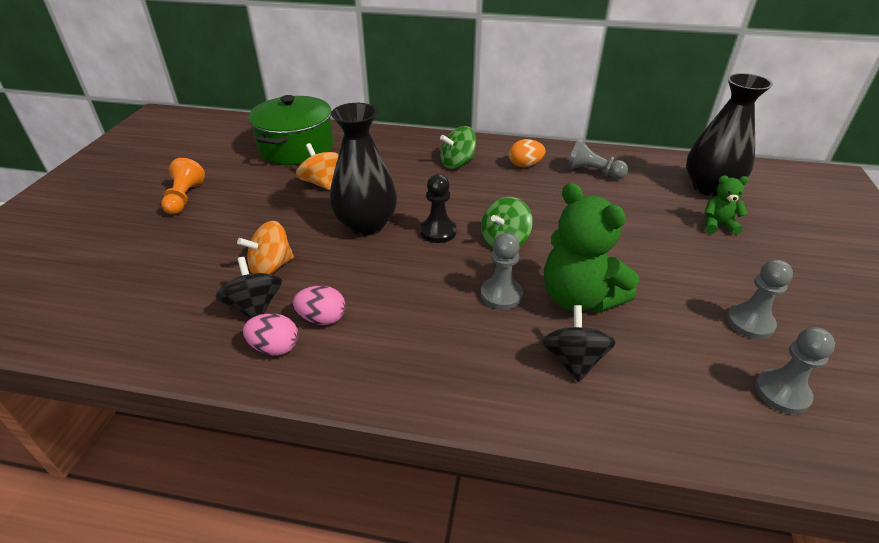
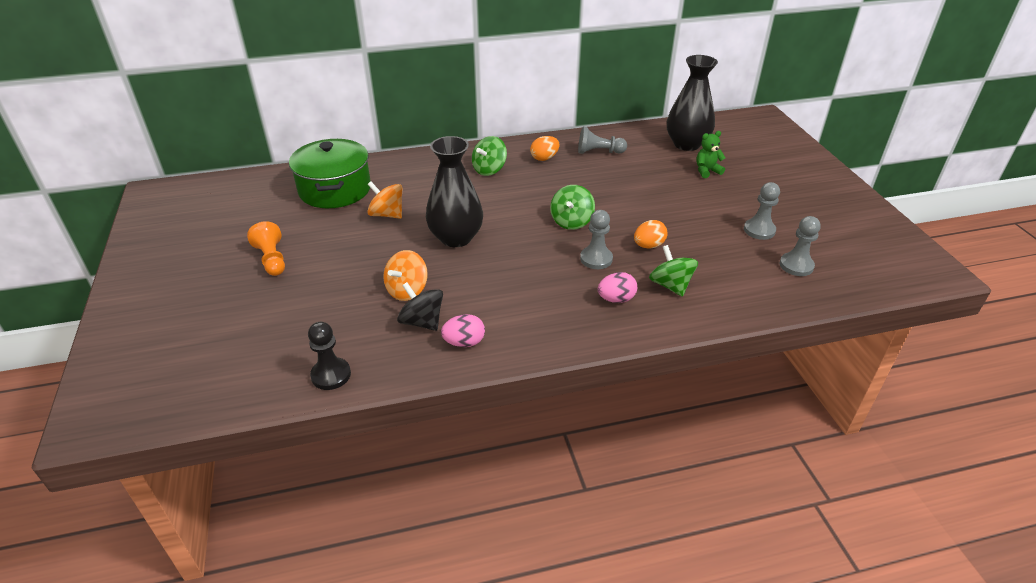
camera: 25 degrees left, 0 degrees up
(322, 318) = (482, 313): pink egg -> pink egg (616, 299)
(438, 231) = (517, 228): black pawn -> black pawn (331, 375)
(573, 360) = (670, 285): black spinning top -> green spinning top
(579, 298) = (648, 246): green teddy bear -> orange egg

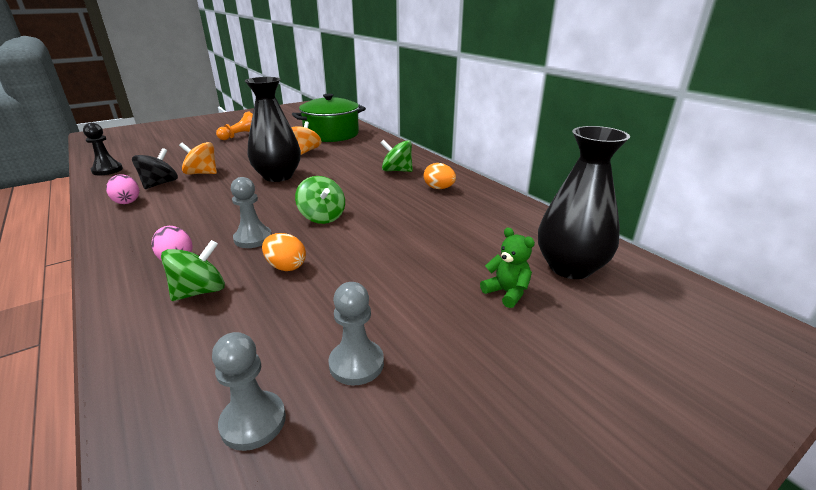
camera: 70 degrees right, 10 degrees down
(571, 221) = (322, 217): green spinning top -> green spinning top turned 120 degrees counterclockwise
(599, 152) = (480, 212): grey pawn -> none

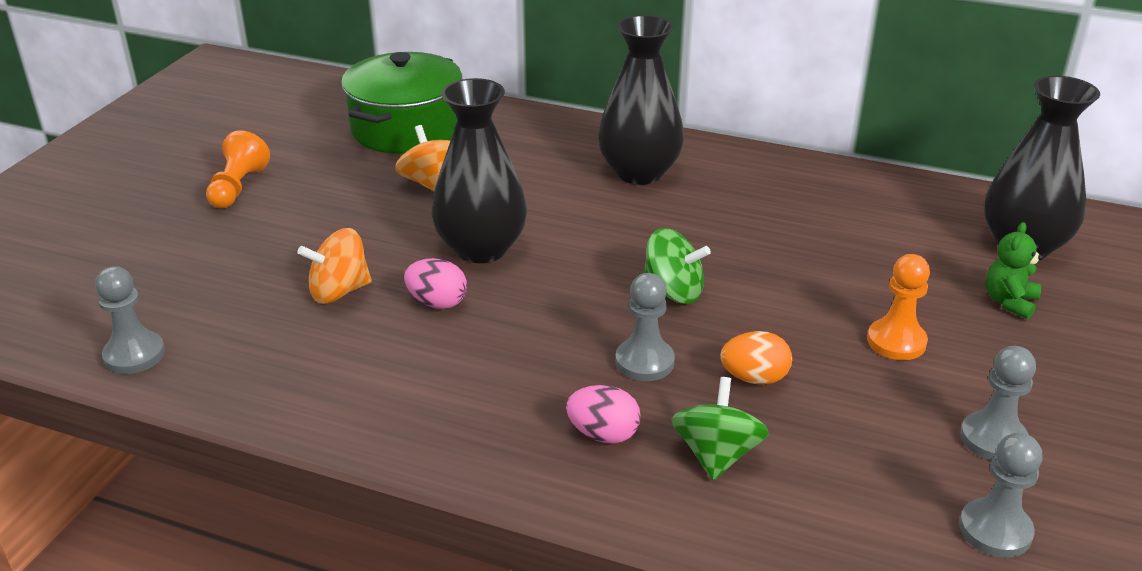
camera: 35 degrees left, 5 degrees up
(107, 170) = (134, 355): black pawn -> grey pawn
(127, 201) = (325, 392): pink egg -> pink egg (437, 303)
(160, 184) = (308, 340): black spinning top -> none
(394, 283) = (896, 342): none -> orange pawn
(397, 171) = (639, 172): green spinning top -> black vase
(439, 188) = (742, 184): orange egg -> none
(507, 293) = (1009, 302): green teddy bear -> green teddy bear turned 75 degrees counterclockwise

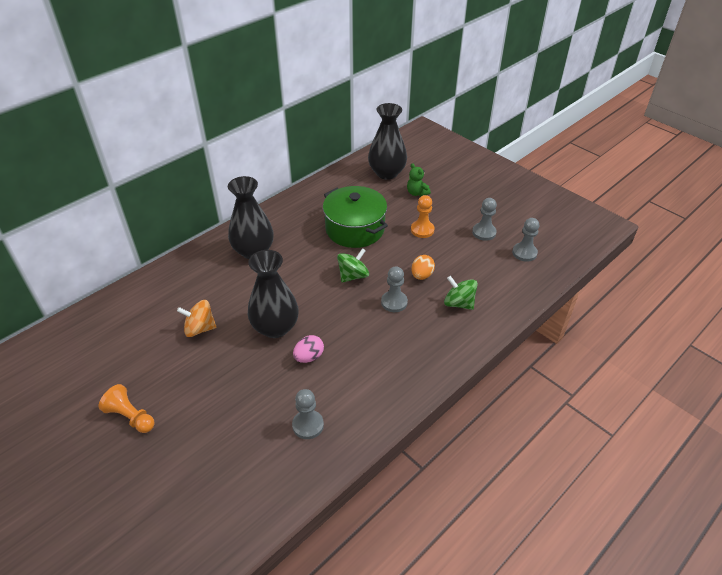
camera: 65 degrees left, 10 degrees up
(134, 355) = (272, 498): grey pawn -> grey pawn (308, 425)
(339, 291) = (273, 393): orange spinning top -> none
(406, 128) = (132, 322): green pot -> green pot (355, 229)
(603, 434) = (431, 331): pink egg -> none

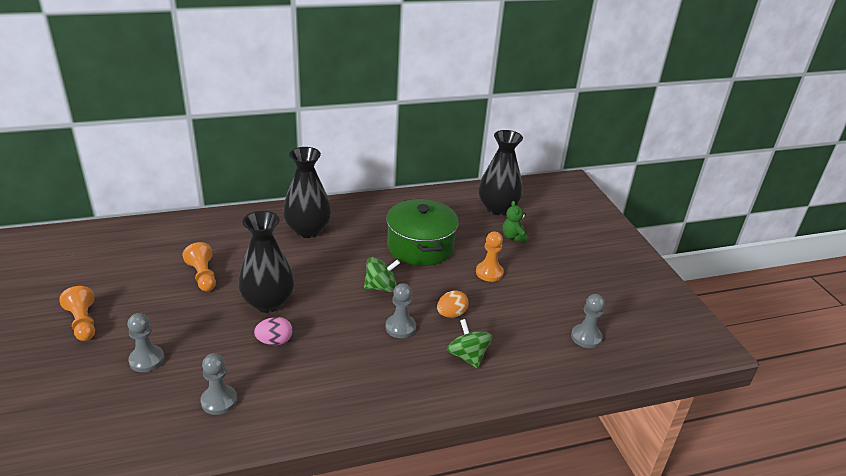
camera: 25 degrees right, 10 degrees down
(200, 328) = (203, 276): orange spinning top -> orange pawn
(484, 232) = (556, 300): grey pawn -> grey pawn (147, 360)

